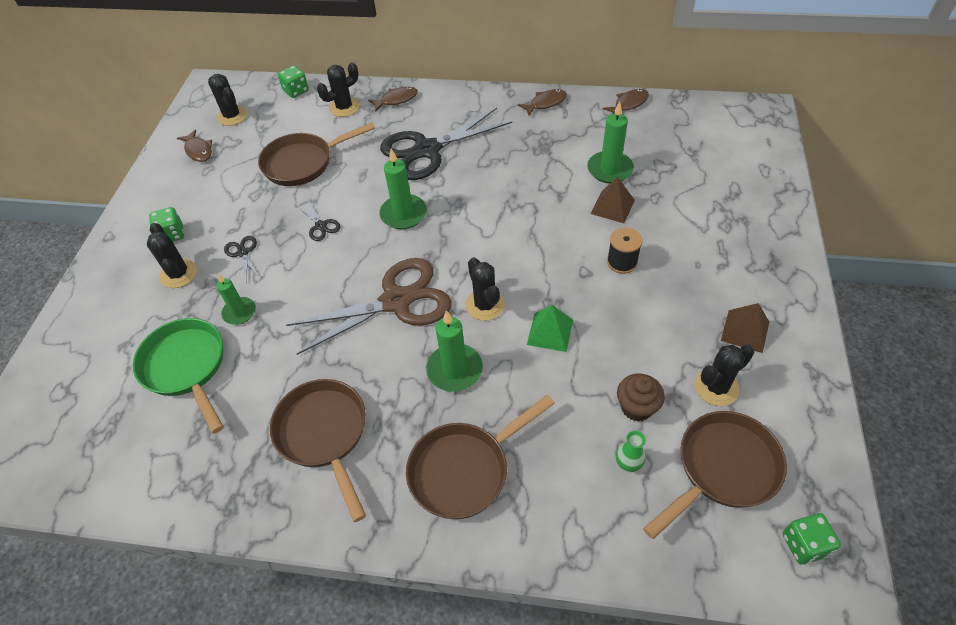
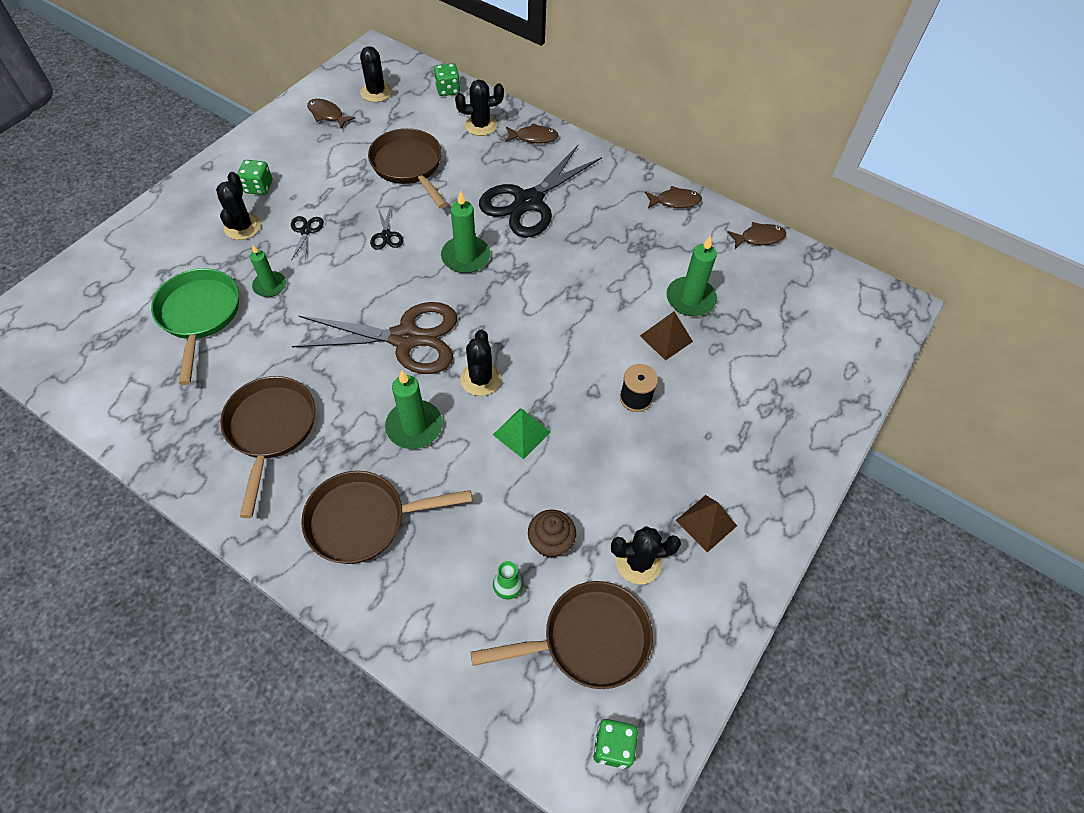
camera: 20 degrees right, 5 degrees up
(198, 150) = (327, 115): brown fish -> brown fish turned 135 degrees clockwise
(303, 163) = (409, 166): brown pan -> brown pan turned 60 degrees clockwise
(427, 150) = (528, 202): black scissors -> black scissors turned 45 degrees counterclockwise

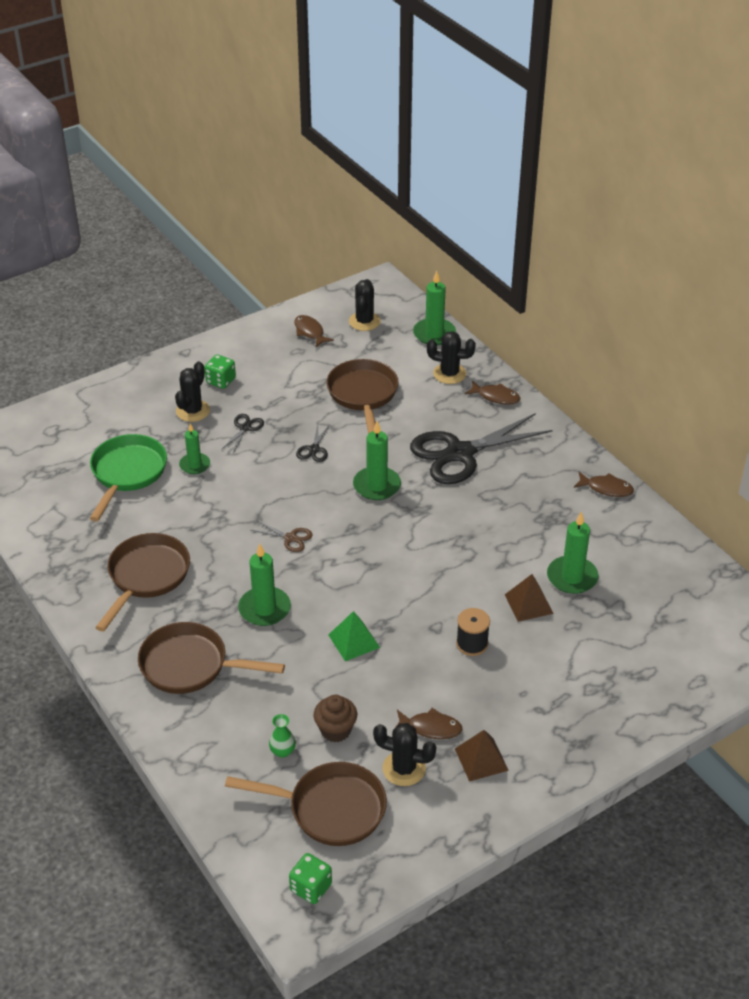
camera: 25 degrees right, 15 degrees down
(405, 338) = (290, 538): brown scissors -> brown scissors, size x0.41
(448, 90) = (434, 334): green dice -> green candle
(480, 379) = (339, 589): black cactus -> none
(759, 238) = (674, 543): brown fish -> brown fish (430, 728)

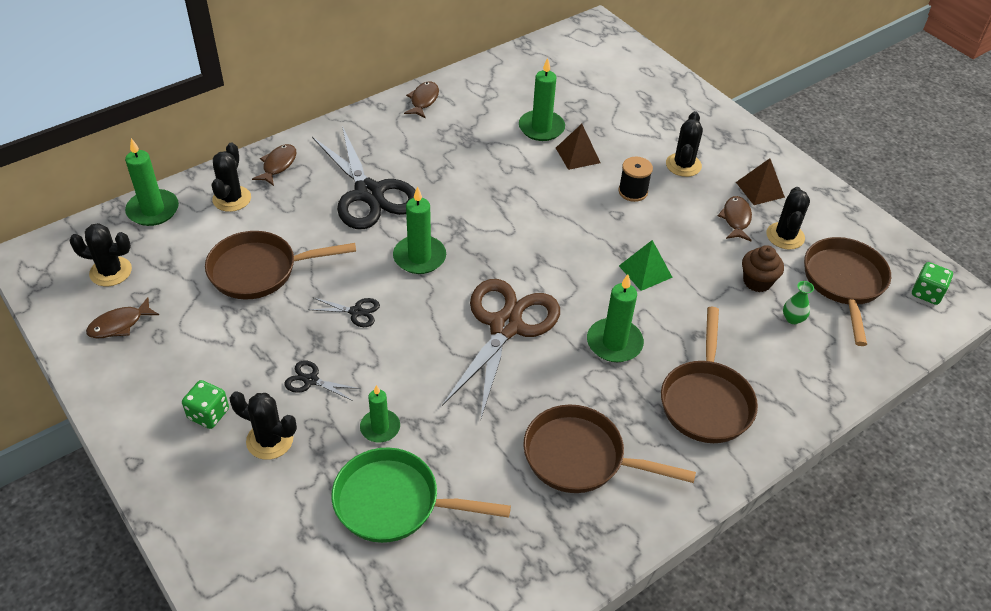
camera: 95 degrees left, 5 degrees up
(290, 538) = (505, 326): brown scissors -> brown scissors, size x2.44
(519, 693) = (683, 165): none -> black cactus

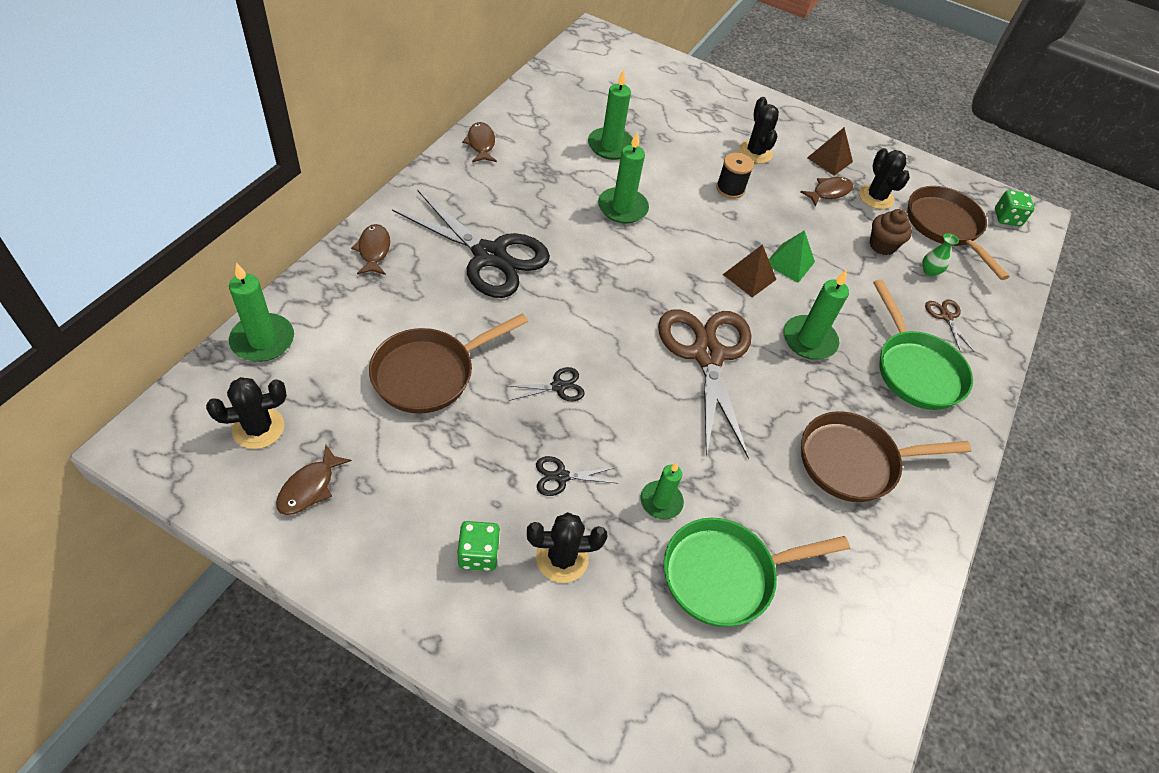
camera: 30 degrees left, 5 degrees up
(232, 199) = (346, 302): black cactus -> none
(419, 257) = (583, 309): green candle -> green candle (622, 208)
(577, 155) = (660, 165): brown pyramid -> brown pyramid (749, 277)
(706, 401) = (915, 370): brown pan -> green pan
(736, 219) = (829, 192): brown fish -> brown fish turned 75 degrees clockwise
(778, 364) = (946, 317): none -> brown scissors

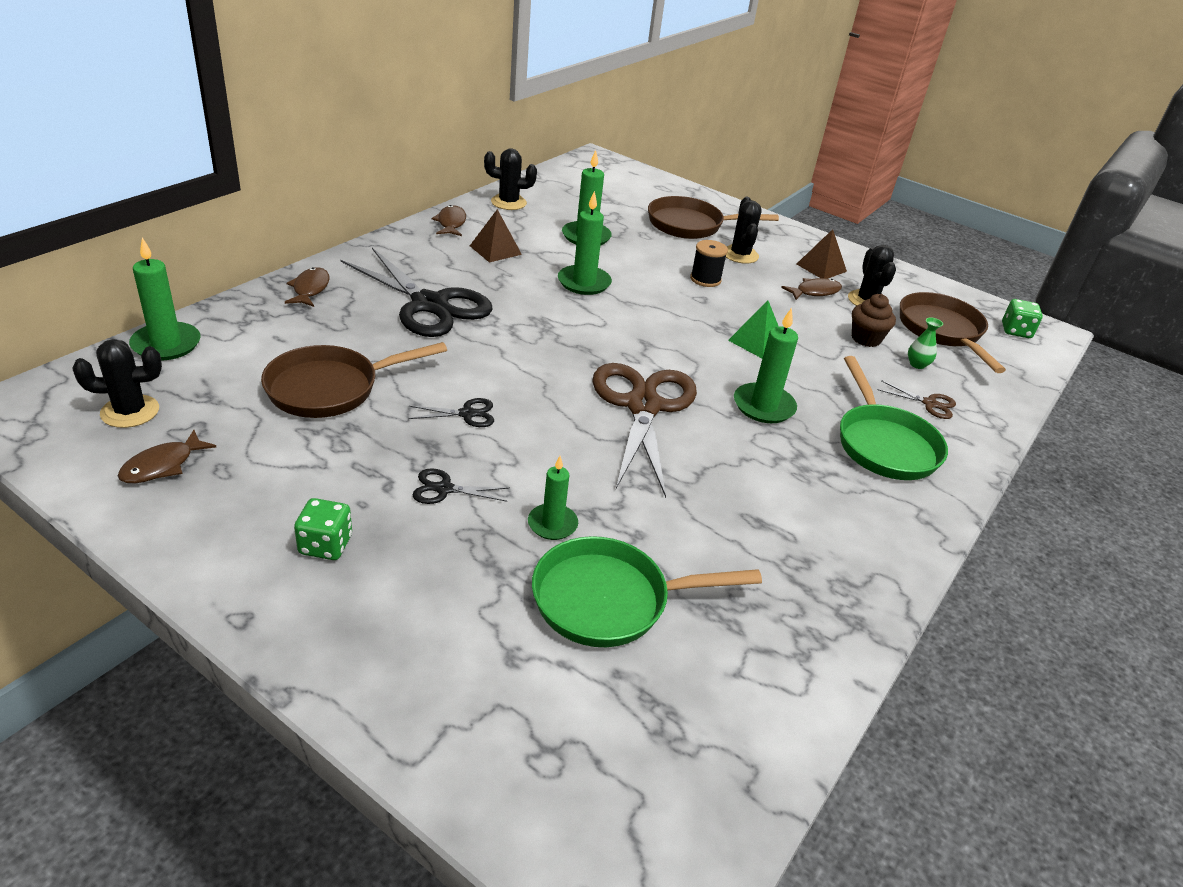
camera: 10 degrees right, 15 degrees down
(562, 558) = (420, 560): black cactus -> black cactus (508, 202)
(749, 277) = (708, 348): brown pyramid -> brown pyramid (495, 250)
(854, 462) = (792, 516): brown pan -> brown pan (690, 225)
(946, 317) = (929, 404): brown scissors -> brown scissors turned 120 degrees clockwise

